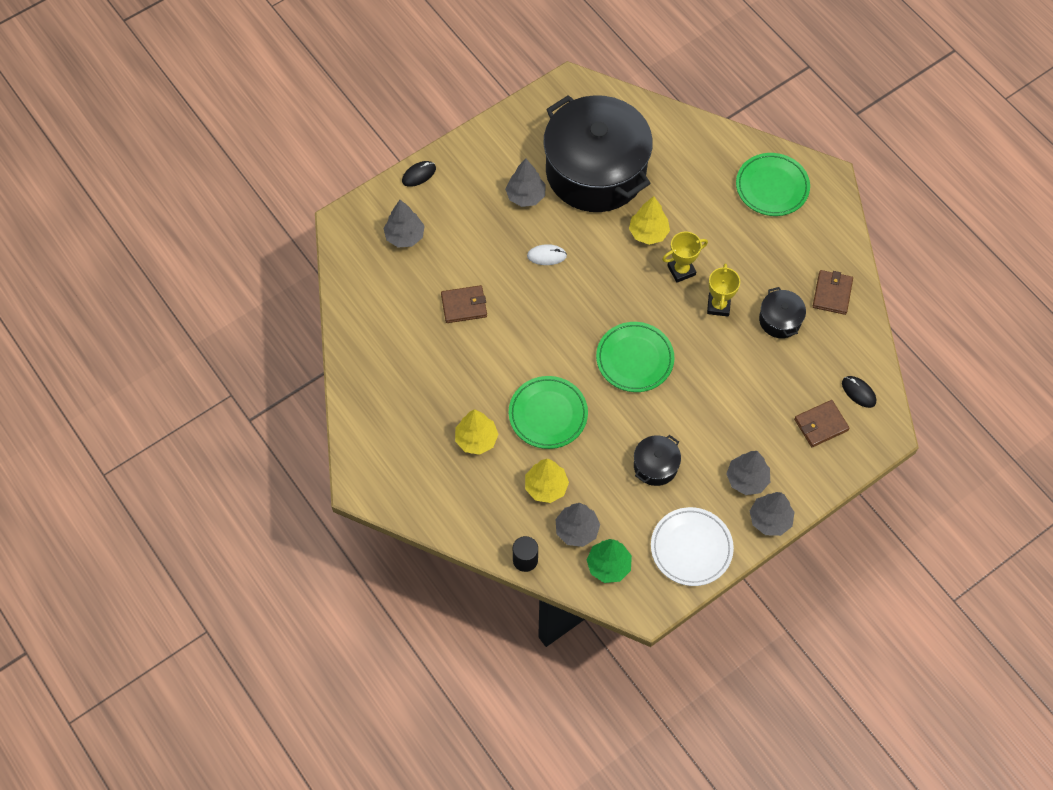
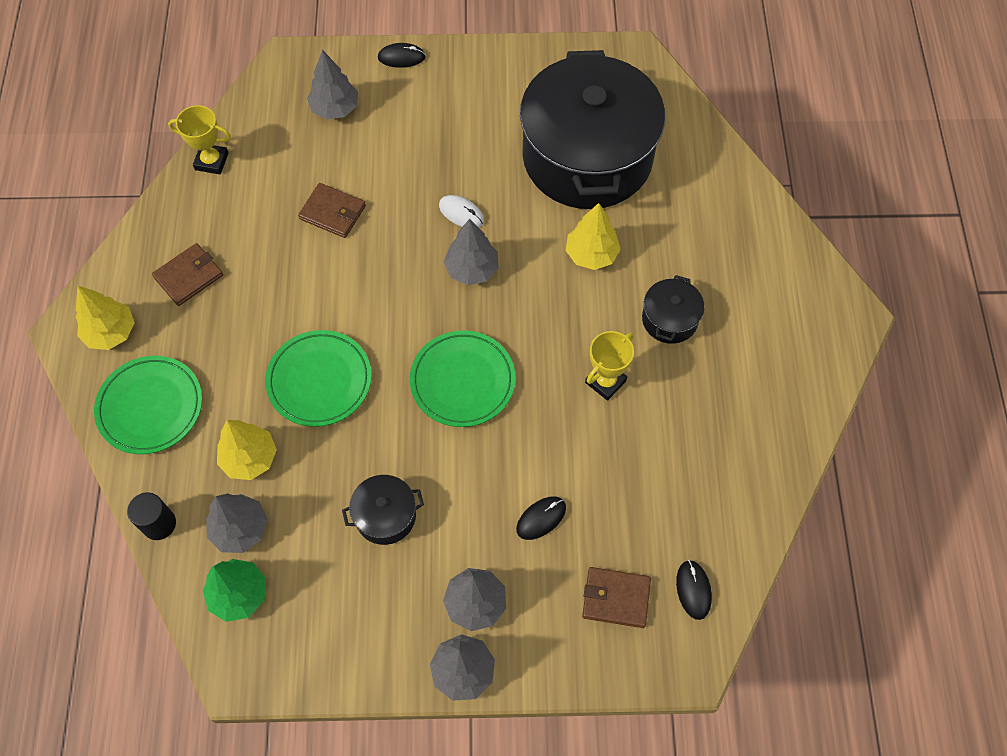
camera: 35 degrees right, 0 degrees up
(476, 439) = (224, 359): yellow tree -> yellow tree (111, 333)
(525, 196) = (491, 140): grey tree -> grey tree (472, 269)
(681, 270) = (595, 316): yellow trophy -> yellow trophy (211, 161)
(691, 548) = (345, 640): white plate -> none
(745, 408) = (541, 518): none -> black mouse
(772, 187) = (775, 288): green plate -> green plate (150, 407)
(780, 320) = (664, 443): black pot -> black pot (669, 319)
(832, 293) = (752, 451): brown wallet -> brown wallet (188, 276)

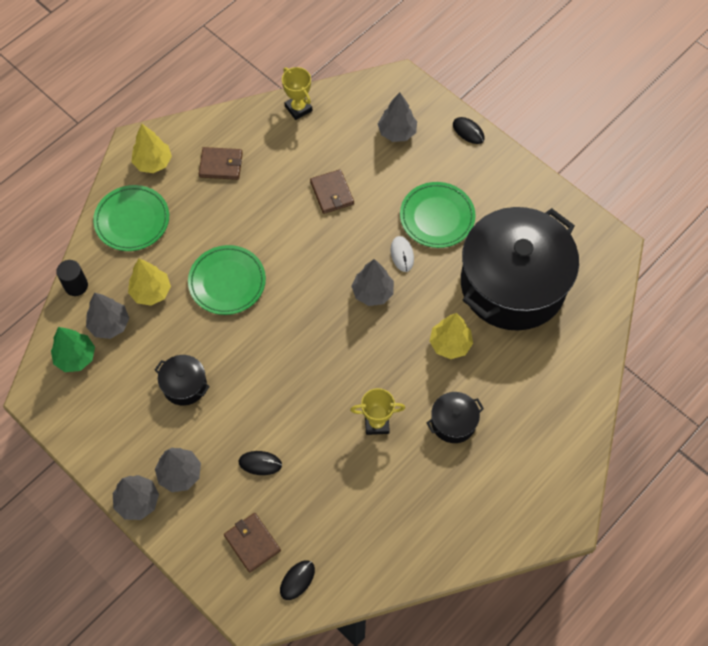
camera: 45 degrees right, 0 degrees up
(462, 381) = (300, 350): green plate -> green plate (437, 217)

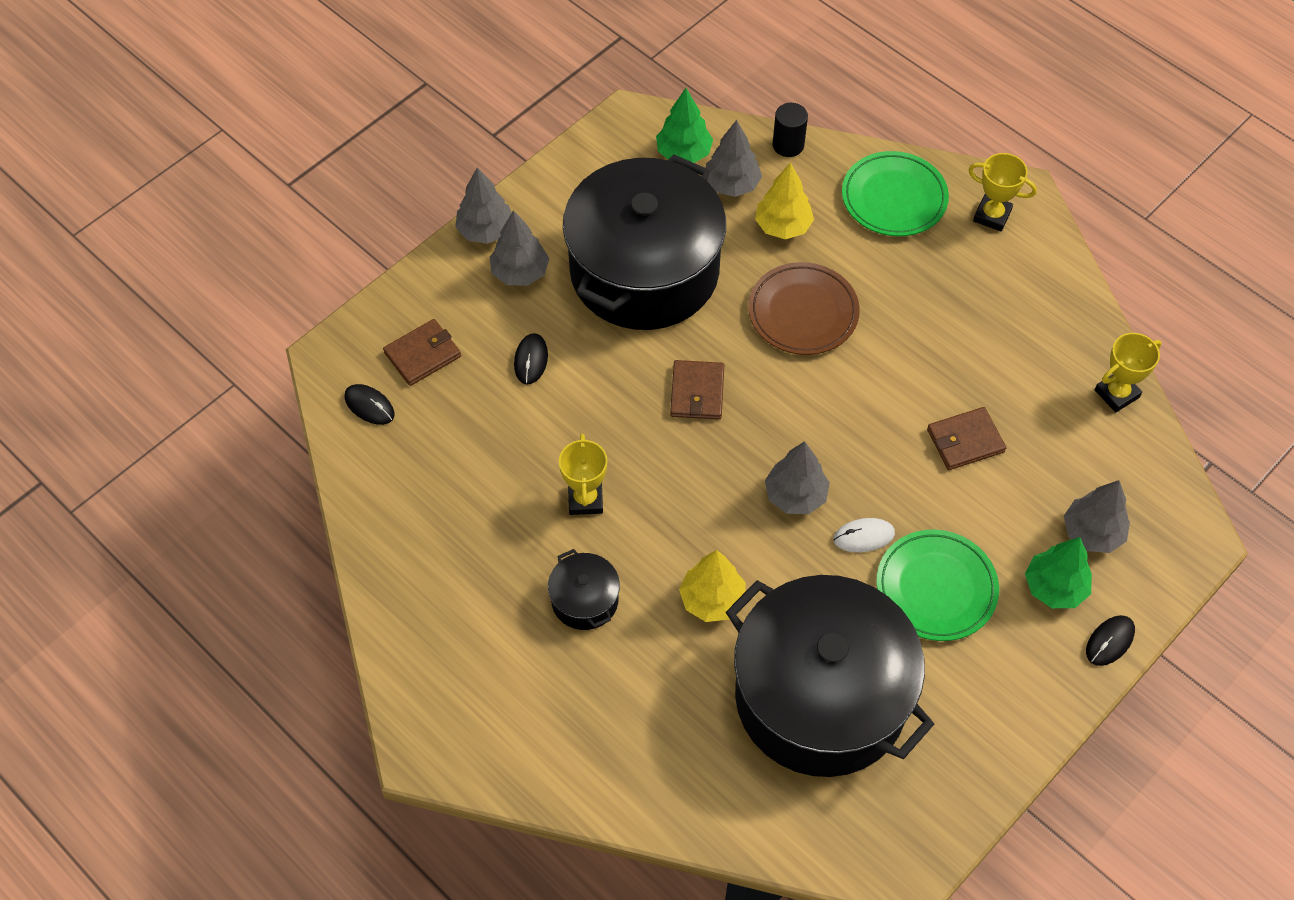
camera: 90 degrees right, 5 degrees down
(153, 163) = (992, 215): yellow tree -> yellow trophy
(184, 385) = (644, 271): black pot -> black pot, size x2.49
(221, 165) = (998, 297): brown wallet -> brown wallet (697, 392)
(227, 282) = (803, 312): green plate -> brown plate
(434, 155) = (1054, 587): none -> green tree

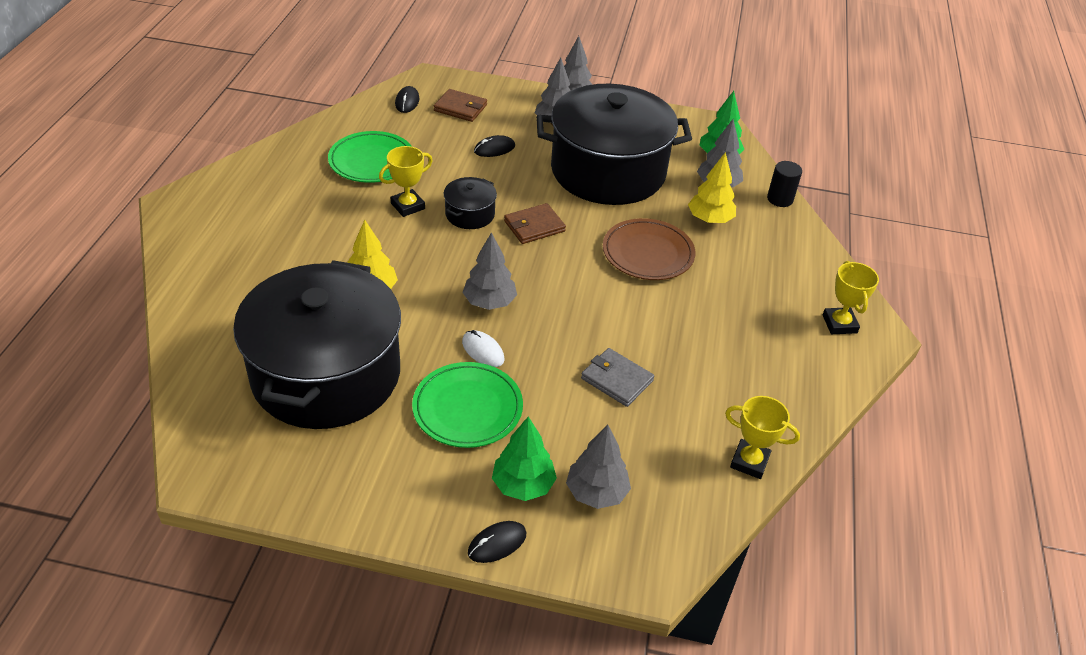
camera: 55 degrees right, 15 degrees down
(585, 600) = (329, 232): black pot -> black pot (470, 214)
(894, 198) = (795, 265): green plate -> green plate (372, 161)
(965, 441) = (617, 380): brown wallet -> grey wallet
(1109, 641) = (497, 543): black mouse -> black mouse turned 45 degrees counterclockwise

